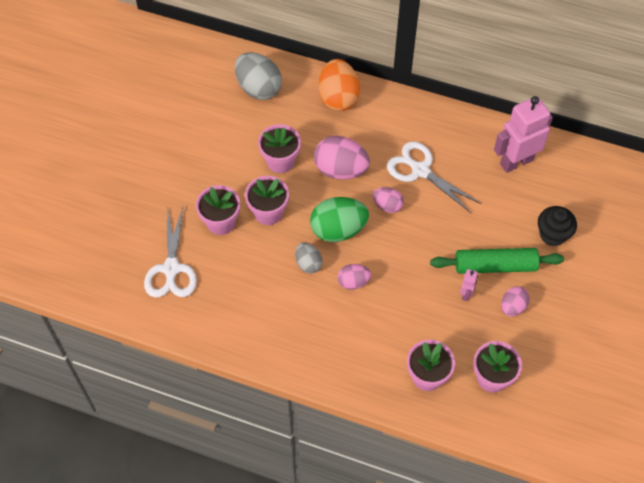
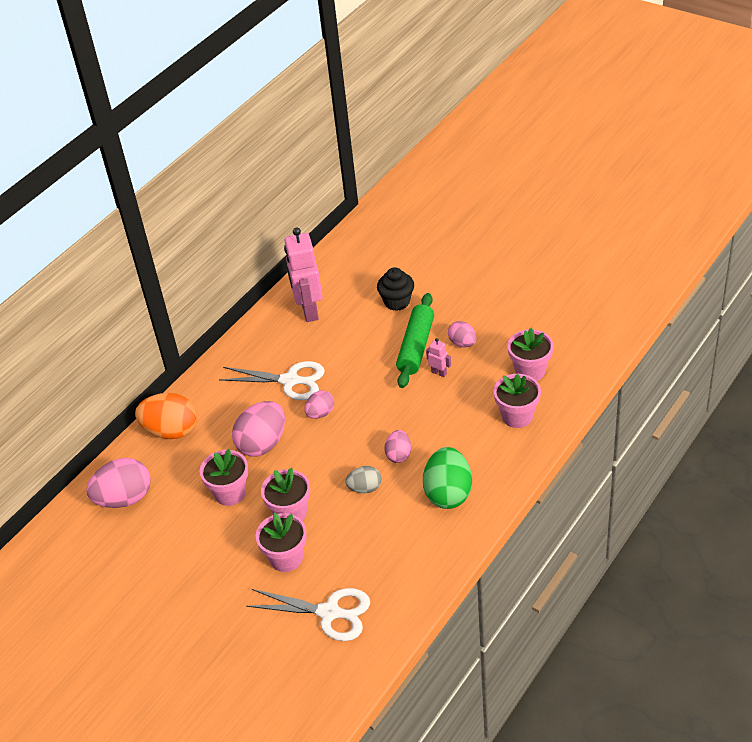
camera: 70 degrees left, 15 degrees down
(258, 88) = (124, 498): grey egg -> pink egg
(338, 230) = (334, 457): green egg -> green egg (448, 493)
(420, 170) = (290, 381): white scissors -> white scissors turned 135 degrees counterclockwise

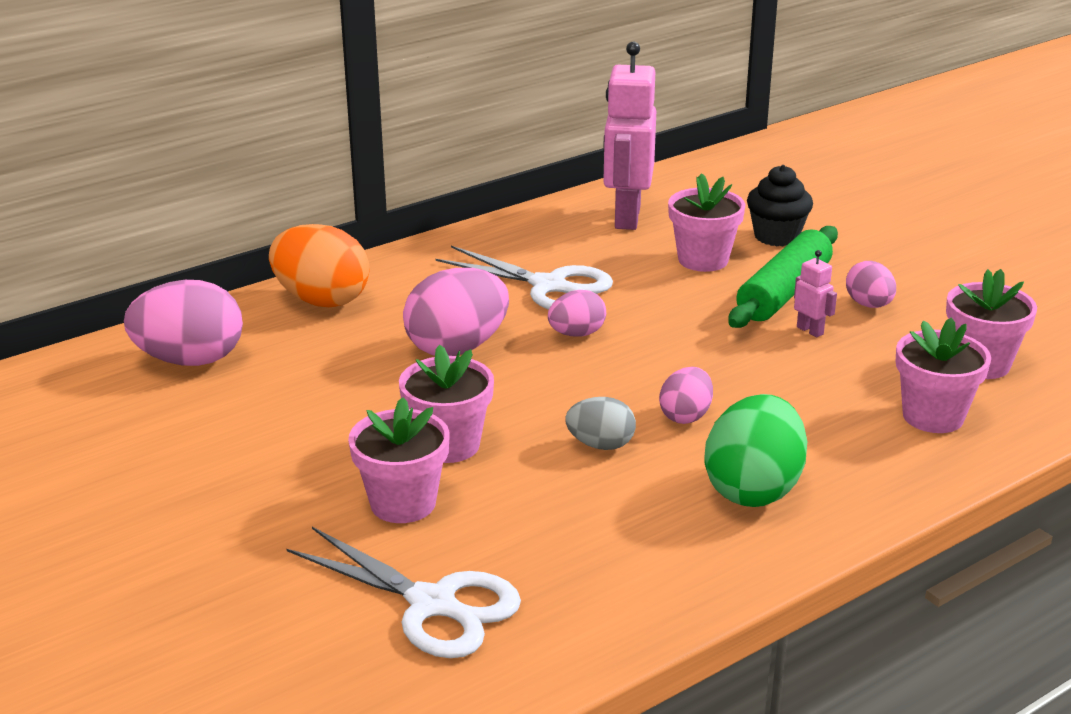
camera: 15 degrees right, 15 degrees down
(230, 493) = (363, 394): pink flower pot -> pink flower pot (703, 260)

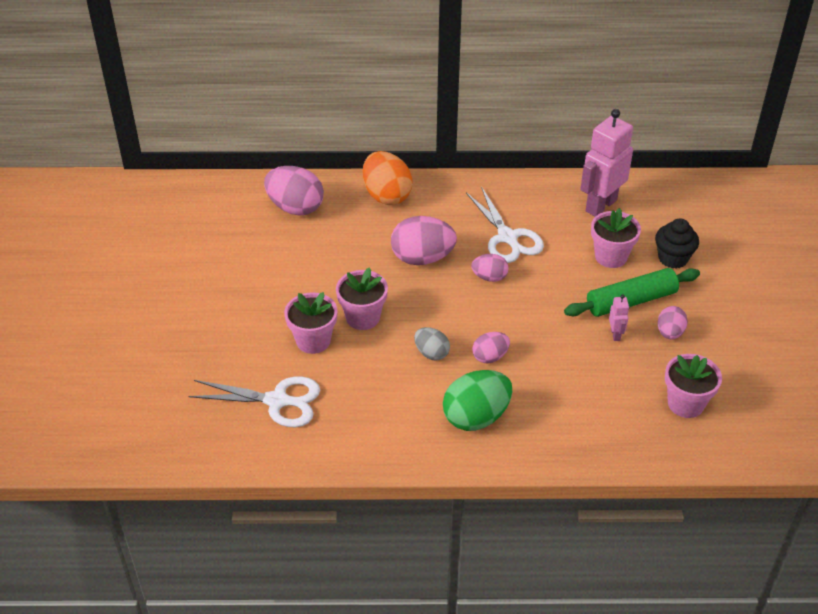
camera: 35 degrees right, 15 degrees up
(432, 604) = (277, 401): white scissors -> white scissors turned 60 degrees counterclockwise
(933, 416) = (617, 422): pink flower pot -> none

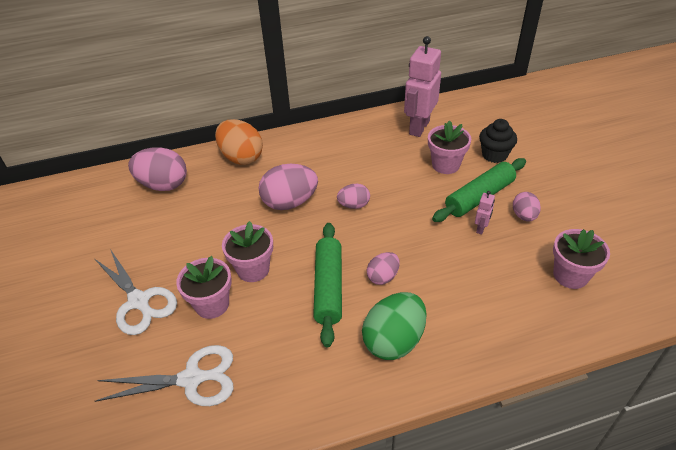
camera: 15 degrees left, 0 degrees up
(431, 353) = (328, 287): grey egg -> green rolling pin
(507, 237) = (355, 169): white scissors -> white scissors (139, 301)
(615, 334) = (481, 228): pink robot -> pink robot turned 45 degrees clockwise

